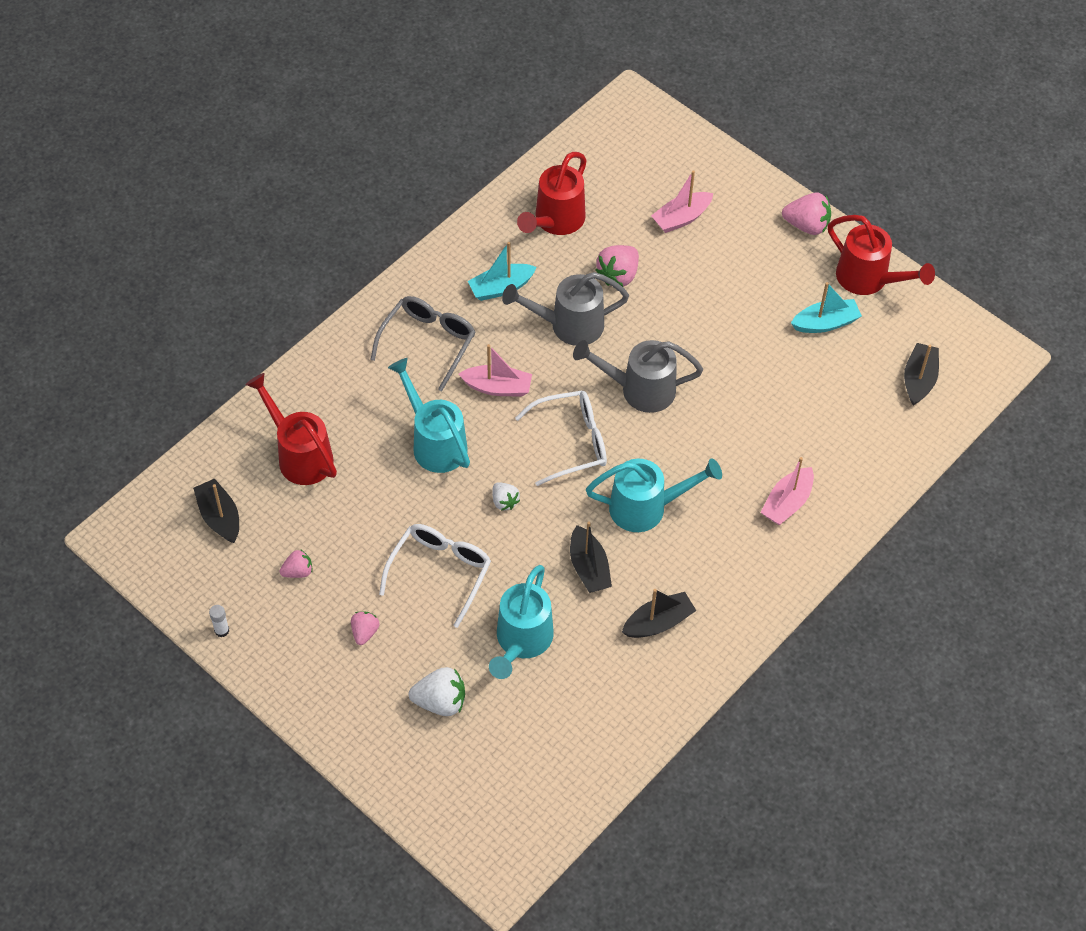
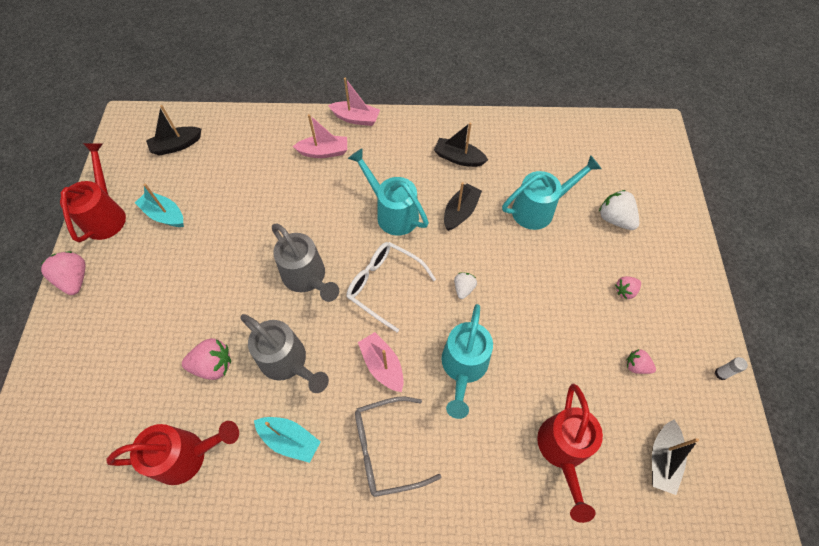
camera: 130 degrees left, 5 degrees up
(440, 572) = (545, 284): white glasses -> none
(681, 218) = (121, 364): pink boat -> pink boat (356, 118)

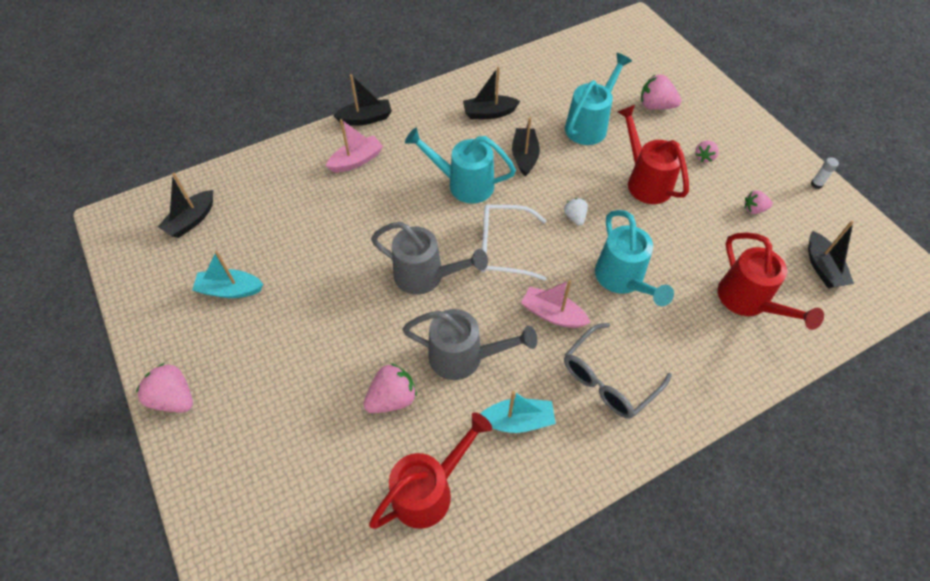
camera: 30 degrees left, 5 degrees down
(106, 215) = (161, 320): red watering can -> red watering can (645, 181)
(356, 118) = (366, 119): pink boat -> black boat
(615, 219) = (655, 106): white strawberry -> pink strawberry

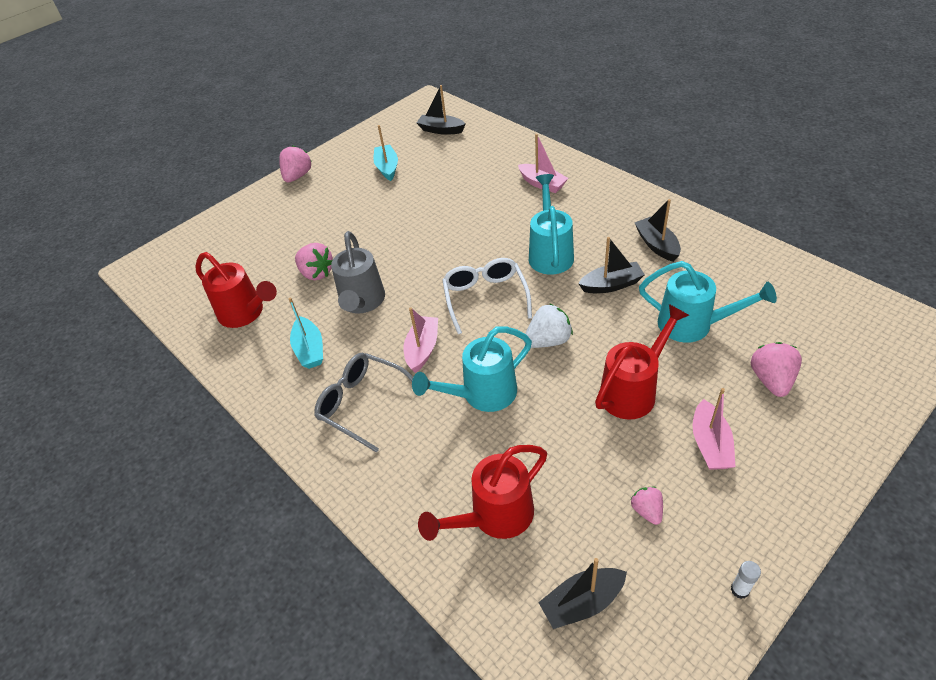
camera: 80 degrees right, 10 degrees down
(366, 119) = (595, 173): black boat -> none
(426, 276) = (435, 258): grey watering can -> none
(575, 217) = (548, 340): white strawberry -> white strawberry, size x1.64
(704, 157) = (710, 444): pink strawberry -> pink boat

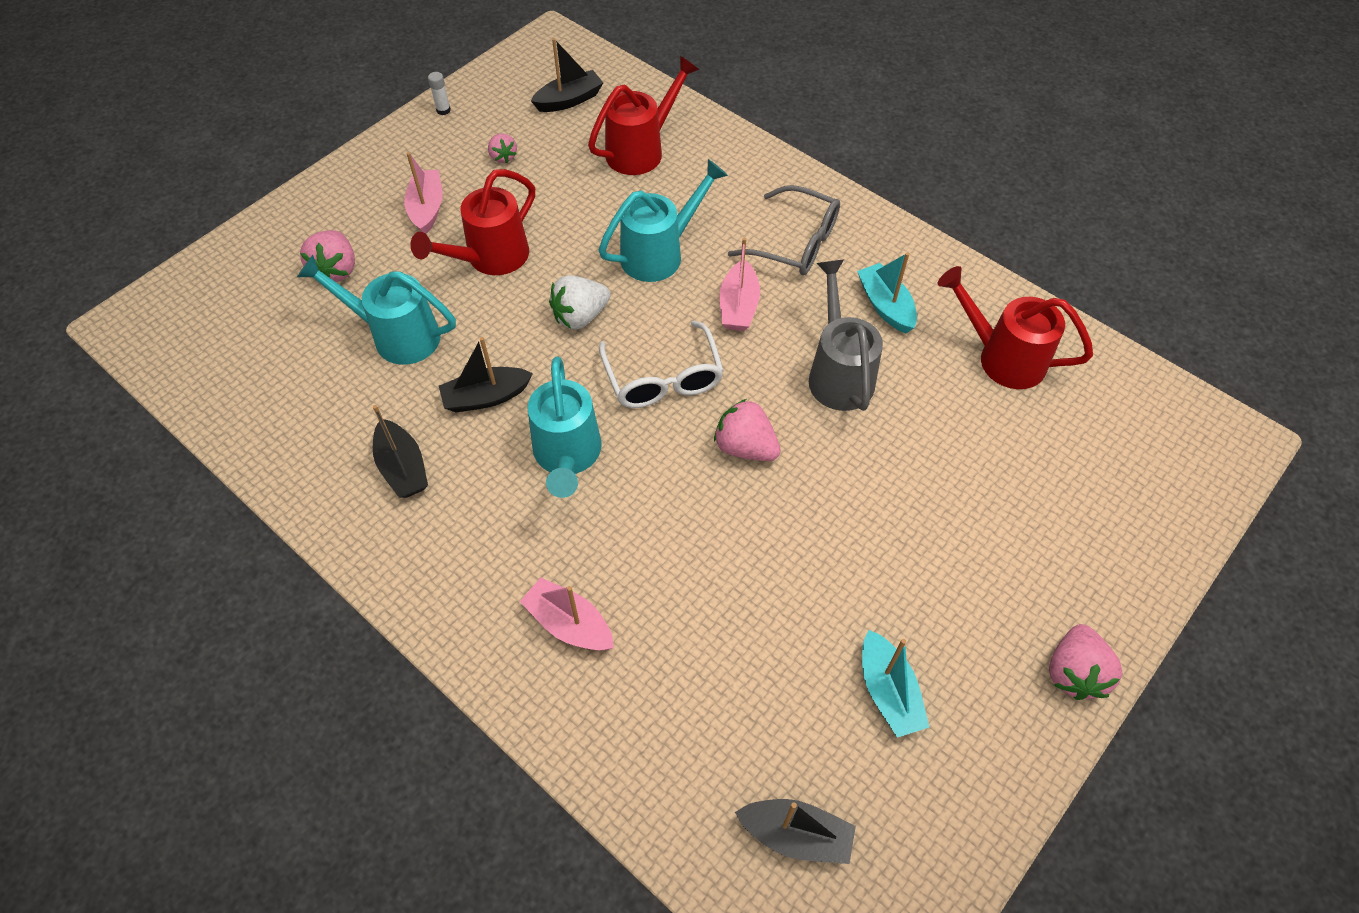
camera: 170 degrees right, 10 degrees up
(316, 273) = (927, 426): pink strawberry -> pink strawberry (745, 447)

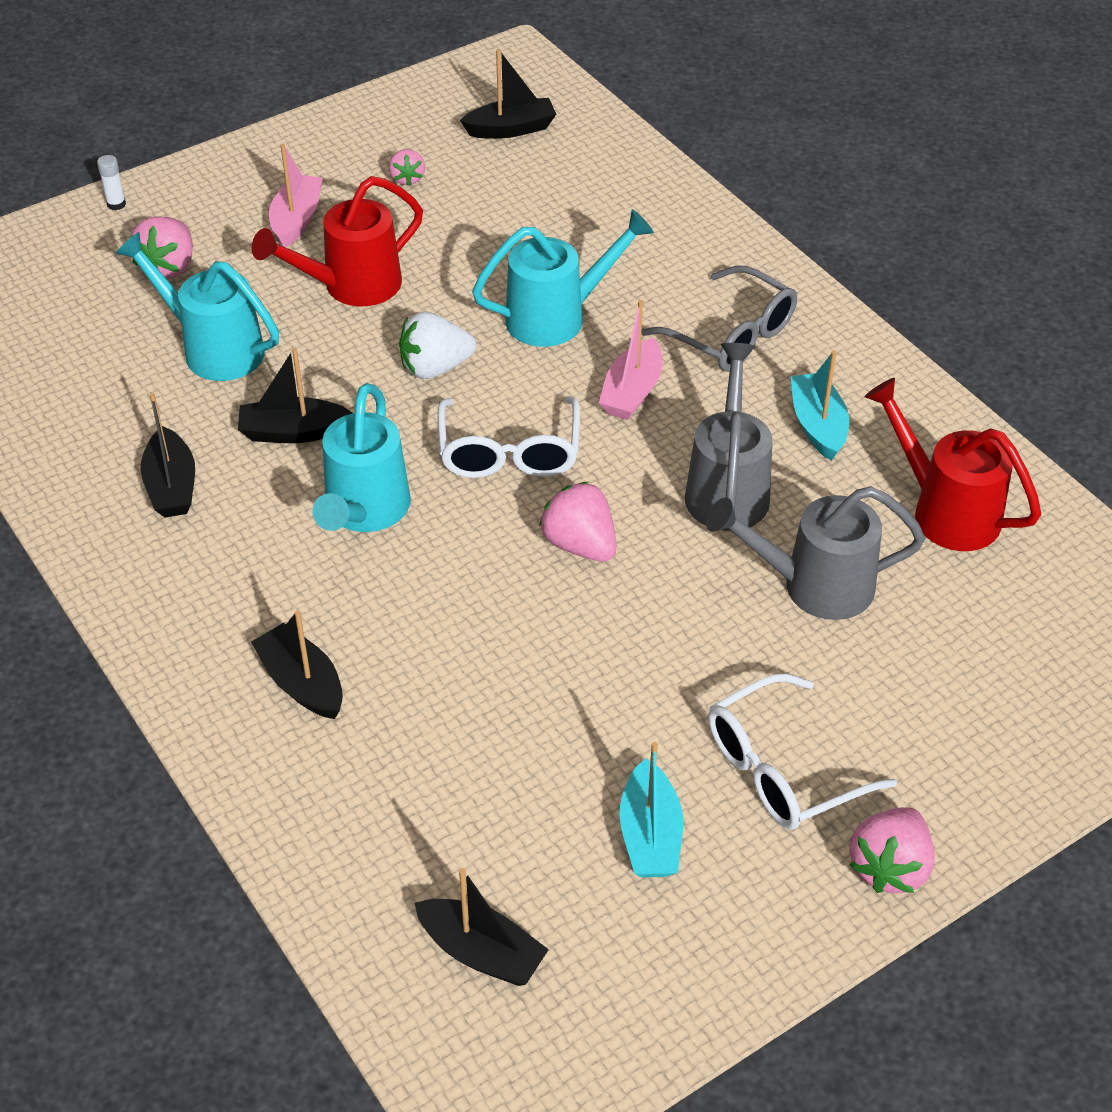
camera: 15 degrees right, 10 degrees down
(443, 110) = (354, 116): white glue stick -> white glue stick (116, 204)
(569, 624) = (302, 683): pink boat -> black boat
(641, 150) = (578, 199): red watering can -> none
(931, 442) = (814, 586): none -> grey watering can
(964, 607) = (781, 769): none -> white glasses

